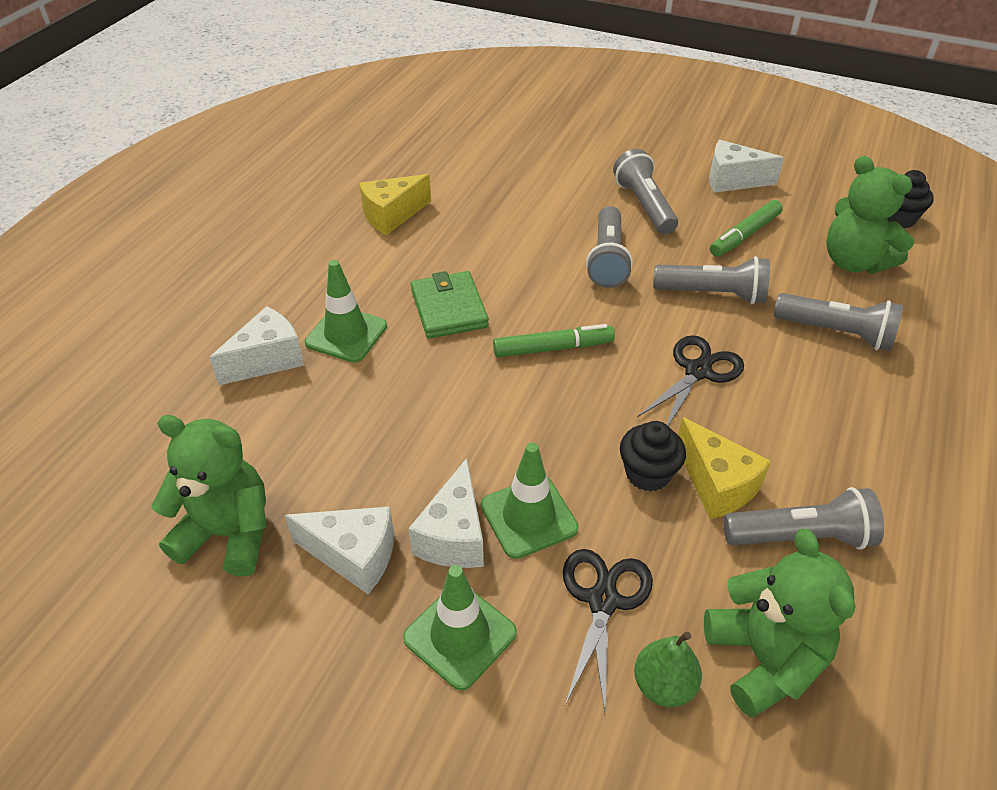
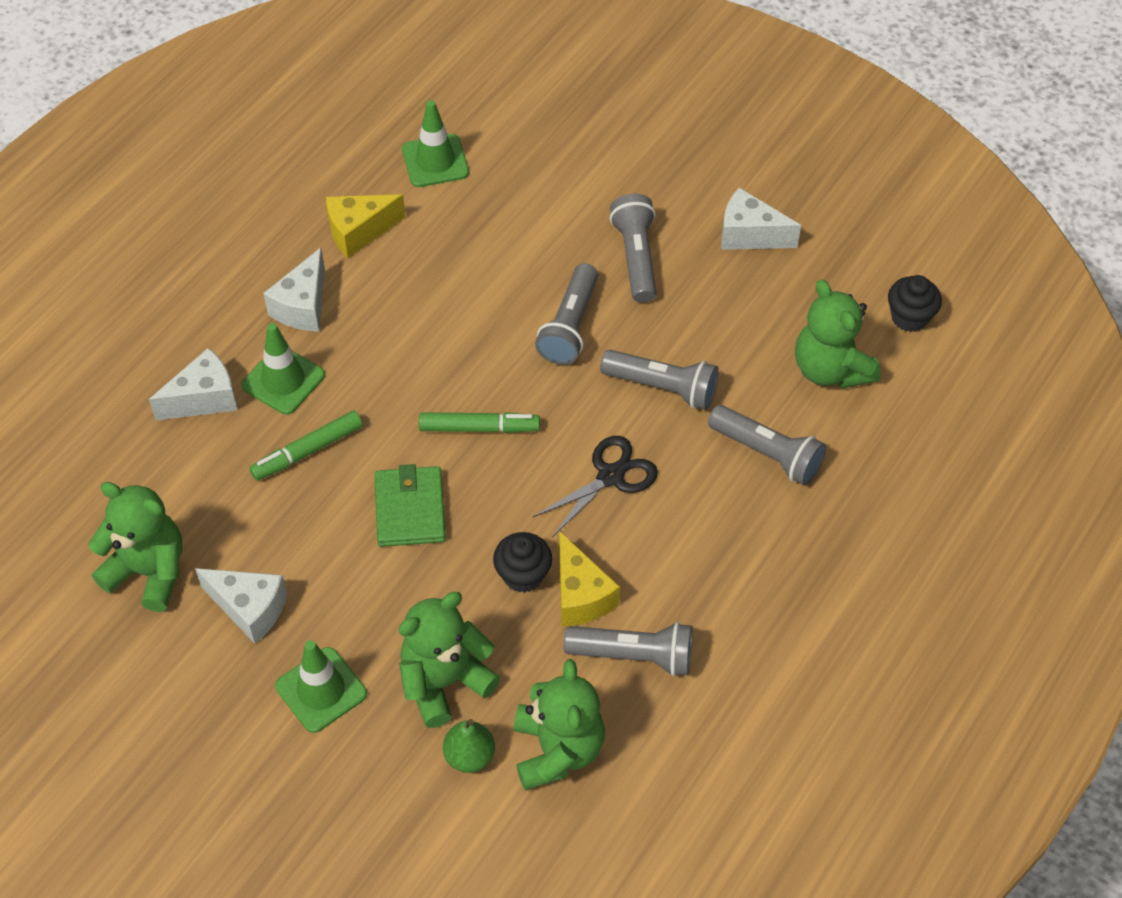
camera: 10 degrees right, 10 degrees up
(449, 308) = (390, 364): green wallet -> green wallet (410, 509)
(454, 536) = (336, 605): white cheese -> white cheese (303, 306)
(529, 517) = (405, 598): green traffic cone -> green traffic cone (435, 161)
(603, 600) = (444, 681): black scissors -> green teddy bear
(744, 235) = (729, 315): green marker -> green marker (307, 451)

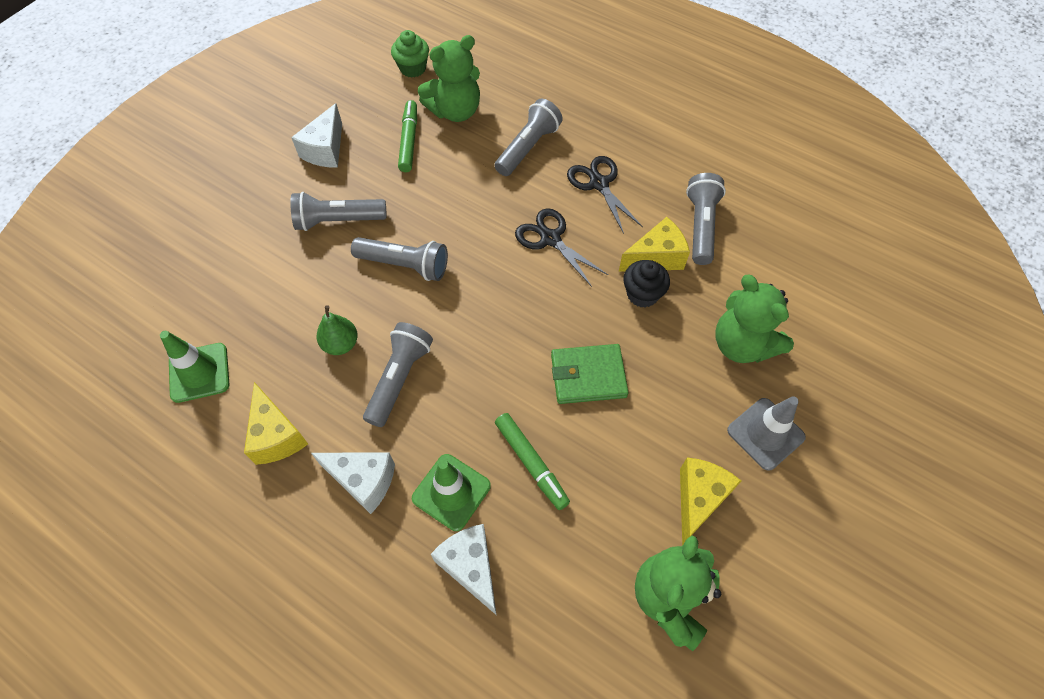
camera: 90 degrees left, 5 degrees up
(249, 609) = (699, 499): white cheese -> yellow cheese
(321, 690) = (765, 434): green traffic cone -> grey traffic cone
(469, 756) = (800, 326): green pear -> green pear (341, 344)
(479, 428) = (505, 327): green marker -> green marker (409, 140)
(557, 750) = (783, 271): green teddy bear -> none
(662, 388) = (468, 206): grey flashlight -> grey flashlight (399, 379)
(705, 536) = (599, 184): none -> black scissors
(909, 317) = (413, 68): black cupcake -> green cupcake

